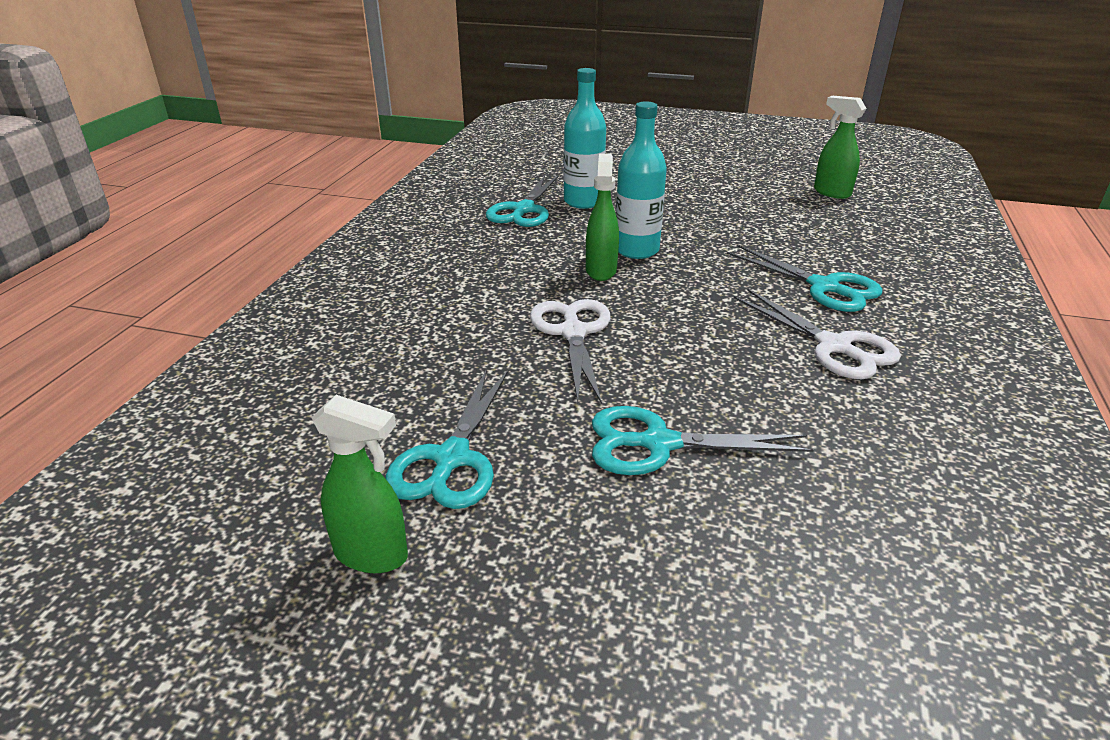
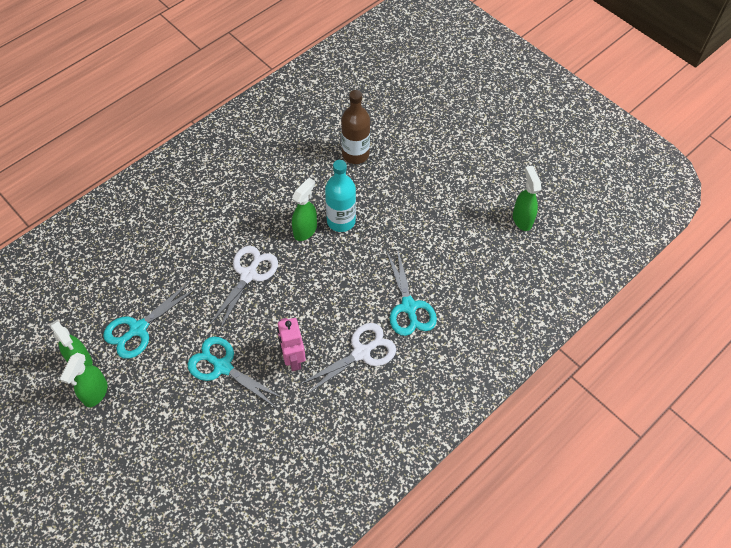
camera: 30 degrees right, 25 degrees up
(452, 592) = (95, 393): none -> green spray bottle
(523, 210) = (313, 147): turquoise scissors -> none
(583, 202) = (355, 154): turquoise bottle -> brown bottle
(753, 389) = (293, 358): none -> pink robot
(834, 346) = (361, 353): white scissors -> white scissors turned 120 degrees counterclockwise

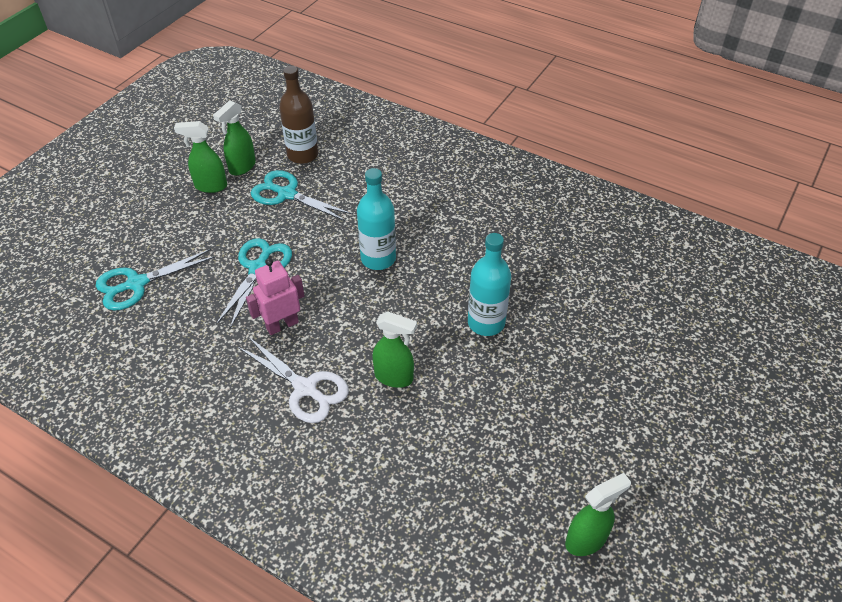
camera: 75 degrees right, 10 degrees down
(248, 275) = (378, 259): white scissors -> turquoise bottle
(305, 230) = (458, 292): green spray bottle -> green spray bottle (394, 377)
(355, 154) = (595, 312): brown bottle -> brown bottle (302, 155)
(409, 307) = (385, 424): turquoise scissors -> turquoise scissors (136, 284)

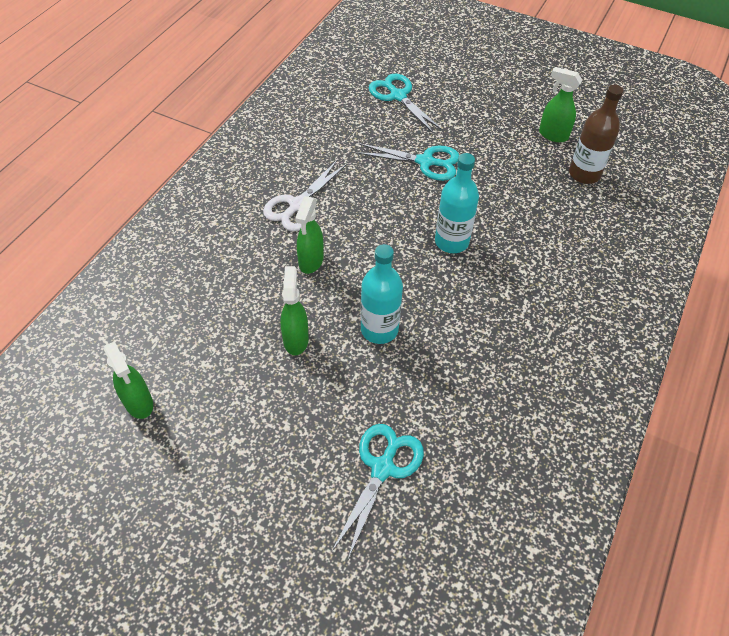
camera: 85 degrees right, 5 degrees up
(210, 186) = (521, 119): green spray bottle -> green spray bottle (296, 339)
(282, 325) = (363, 184): pink robot -> none
(287, 194) = (524, 169): turquoise scissors -> turquoise scissors (382, 468)

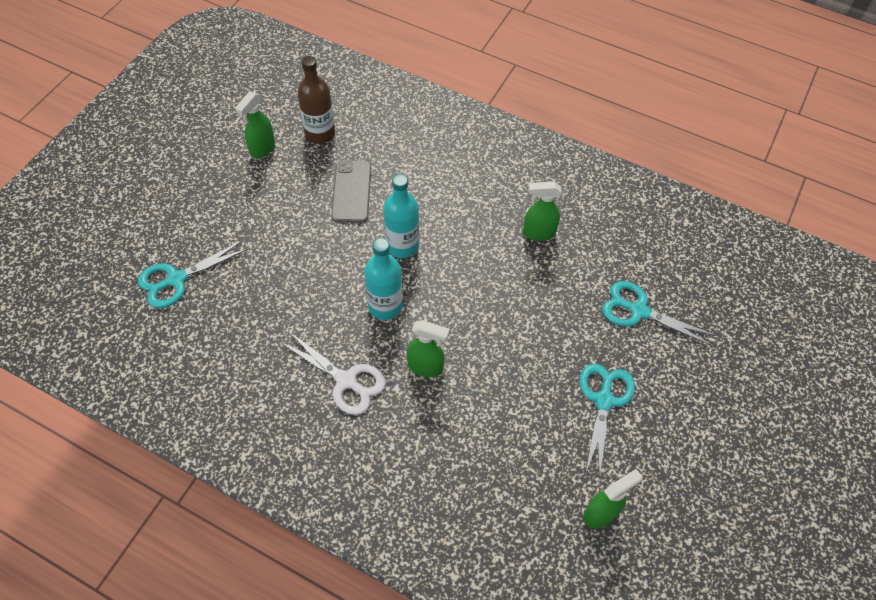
camera: 90 degrees left, 5 degrees up
(296, 339) = (520, 378): green spray bottle -> green spray bottle (538, 233)
(379, 329) = (505, 309): turquoise bottle -> turquoise bottle (385, 306)
(425, 162) = (290, 259): turquoise scissors -> turquoise scissors (604, 400)
(513, 201) = (351, 191): none -> grey phone

